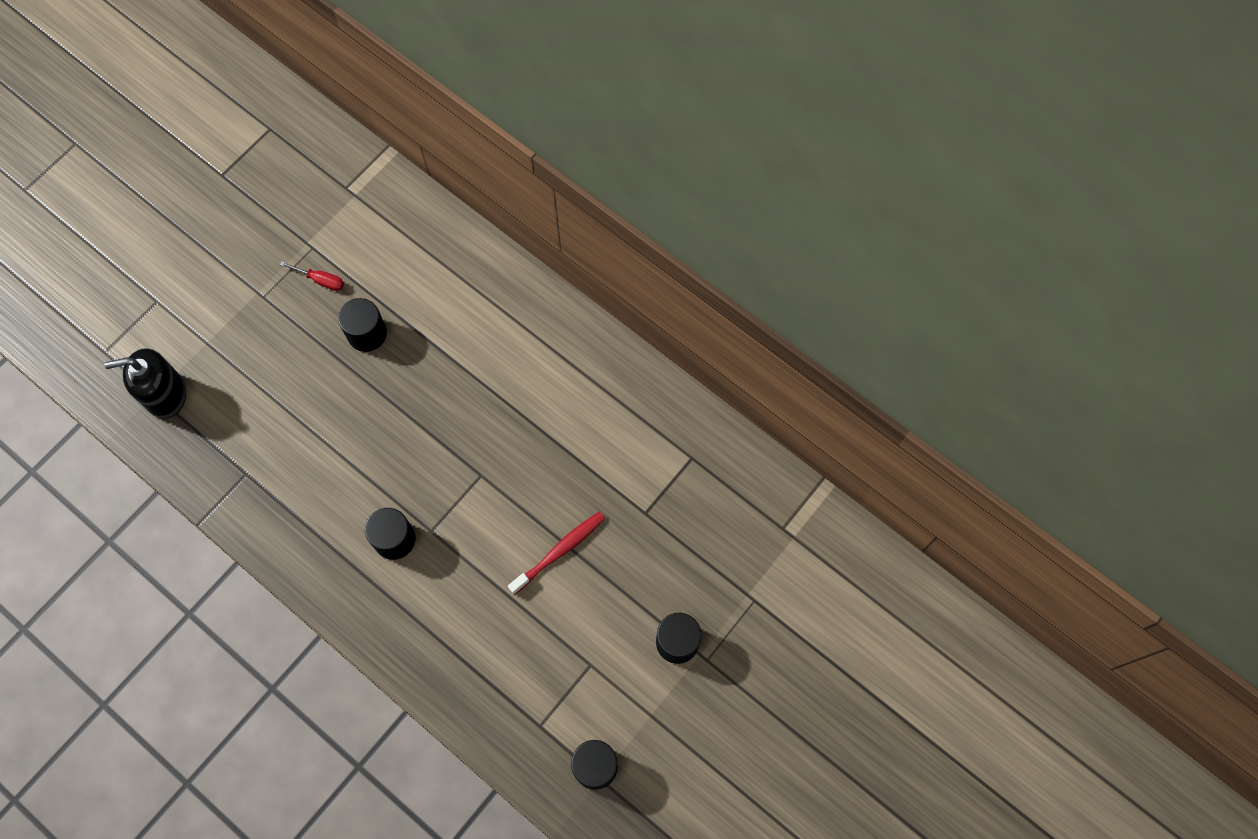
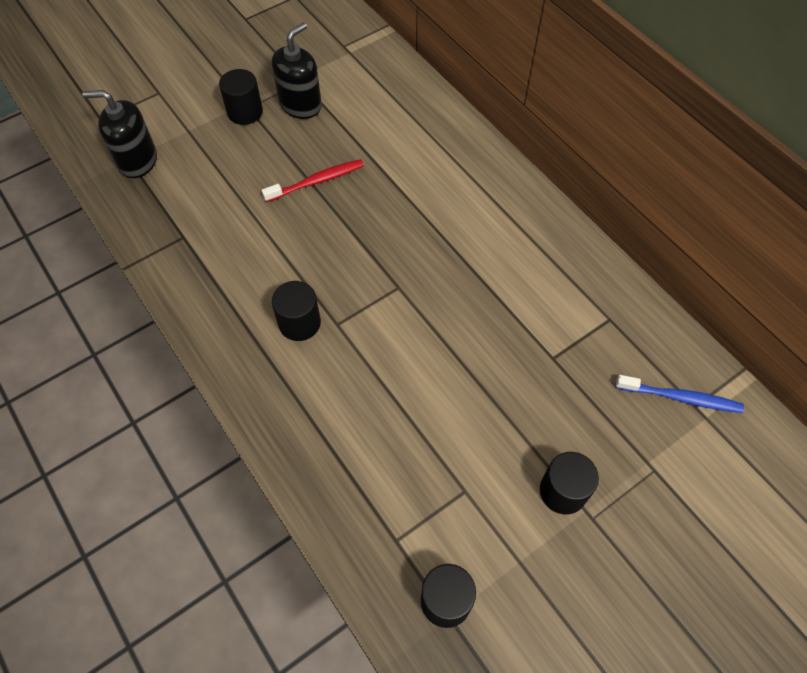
camera: 15 degrees right, 10 degrees down
(320, 280) = (300, 105): red screwdriver -> black soap dispenser
(367, 333) = (327, 152): black cylinder -> black cylinder (245, 112)
(559, 551) = (458, 372): red toothbrush -> red toothbrush (317, 181)
(768, 523) = (680, 398): none -> blue toothbrush

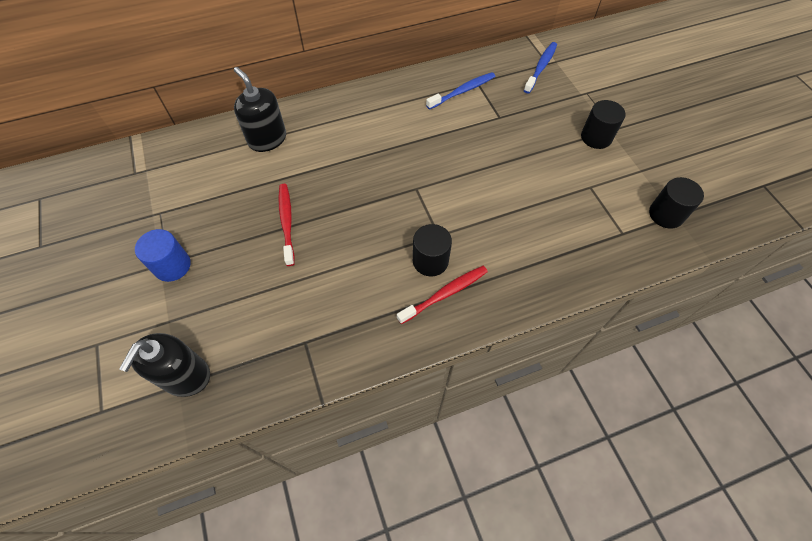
camera: 75 degrees left, 0 degrees up
(245, 112) = (172, 266): black cylinder -> blue cylinder
(260, 346) = (445, 294): none -> red toothbrush
(300, 105) = (190, 219): black soap dispenser -> black soap dispenser (267, 139)
(583, 305) = (462, 91): none -> blue toothbrush

